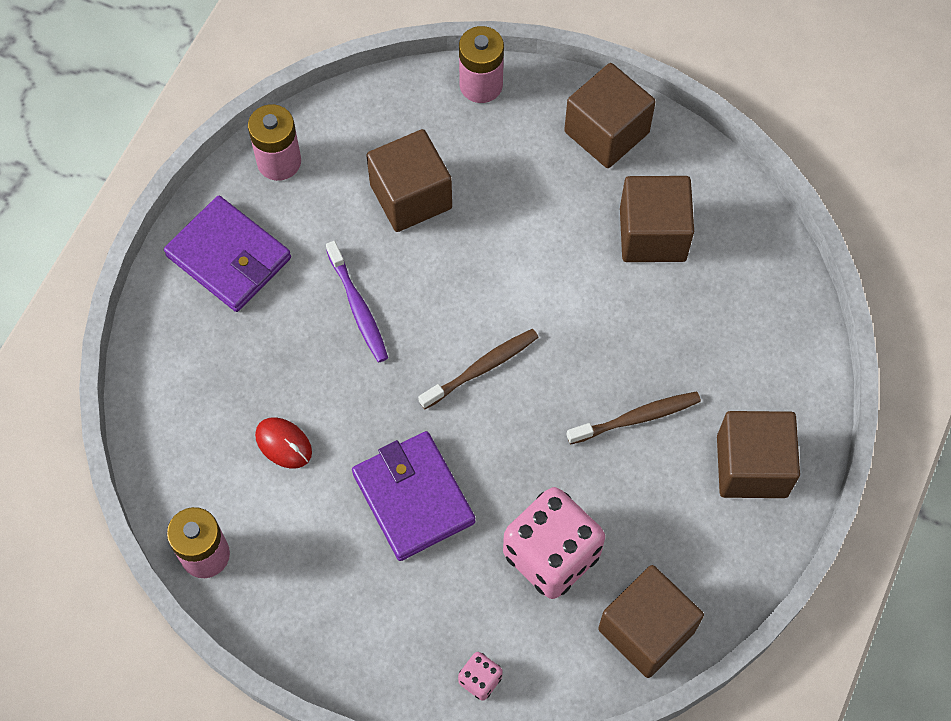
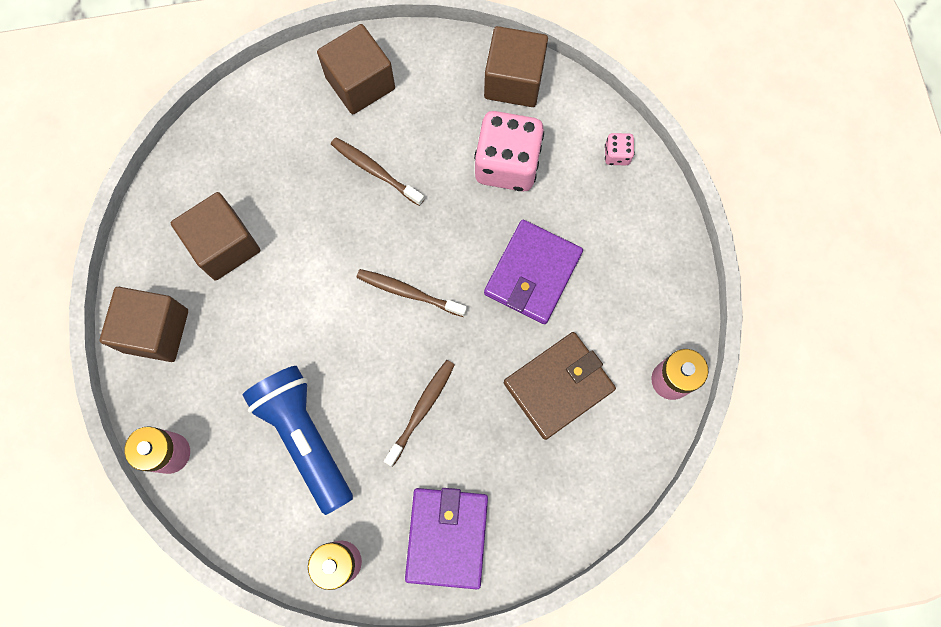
camera: 125 degrees left, 10 degrees up
(283, 444) = (558, 386): red mouse -> brown wallet
(358, 307) = (421, 410): purple toothbrush -> brown toothbrush
(411, 196) = (305, 437): brown cube -> blue flashlight

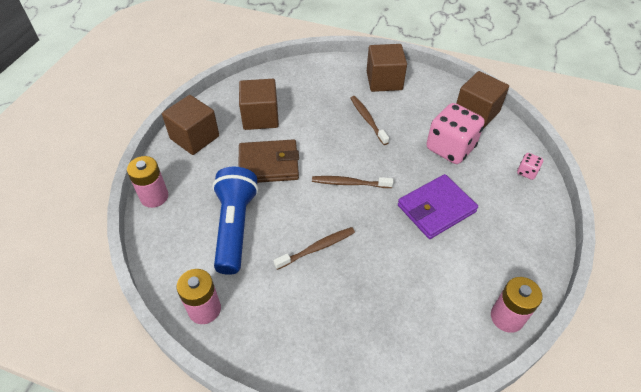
camera: 30 degrees right, 25 degrees down
(409, 292) = (349, 183): brown toothbrush -> brown toothbrush turned 45 degrees counterclockwise
(447, 537) = (284, 333): purple wallet -> none
(558, 386) = (419, 280): brown wallet -> brown wallet (268, 164)

